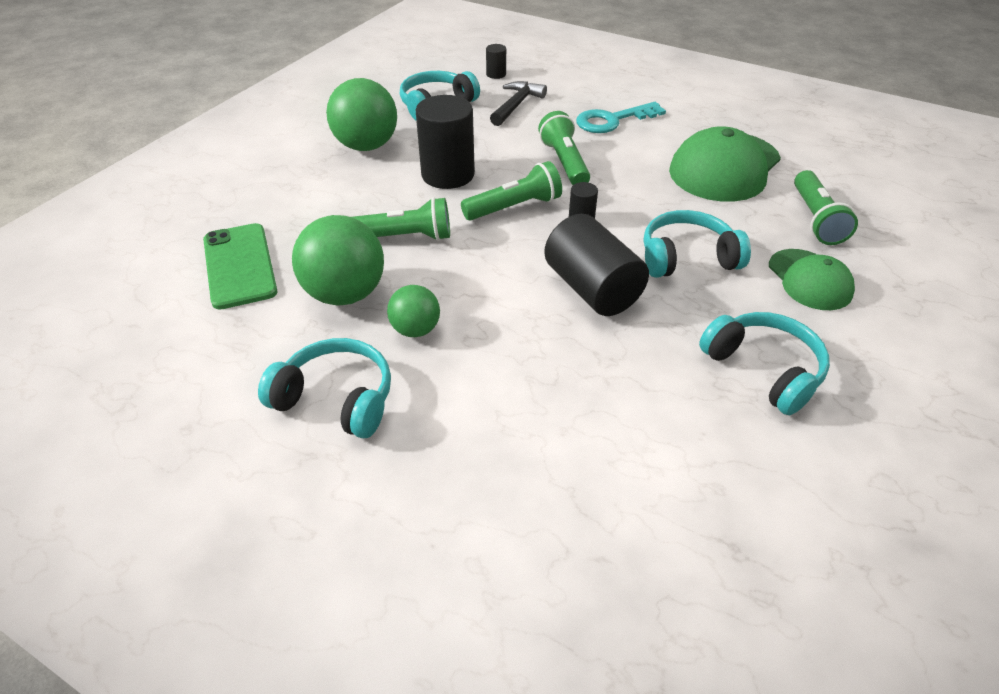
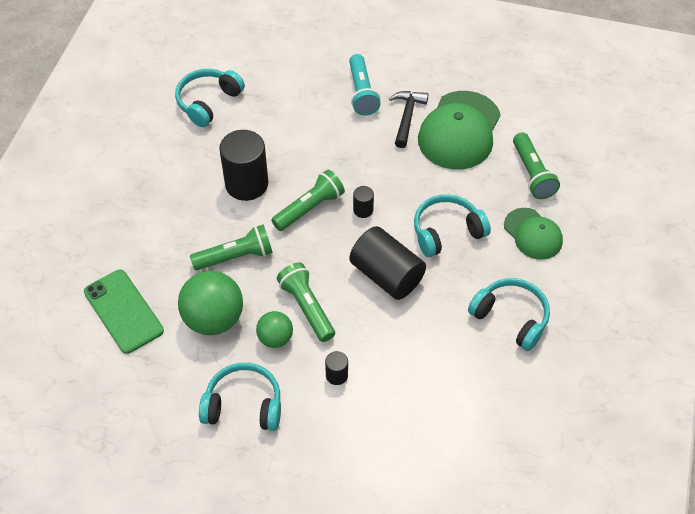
camera: 15 degrees left, 10 degrees up
(366, 146) = (168, 165): green ball -> none
(496, 74) = (247, 51): black cylinder -> black cylinder (336, 375)
(516, 105) = (277, 89): black hammer -> black hammer (407, 117)
(564, 162) = (335, 151): green flashlight -> green flashlight (307, 307)
(612, 120) = (361, 93): turquoise key -> turquoise flashlight

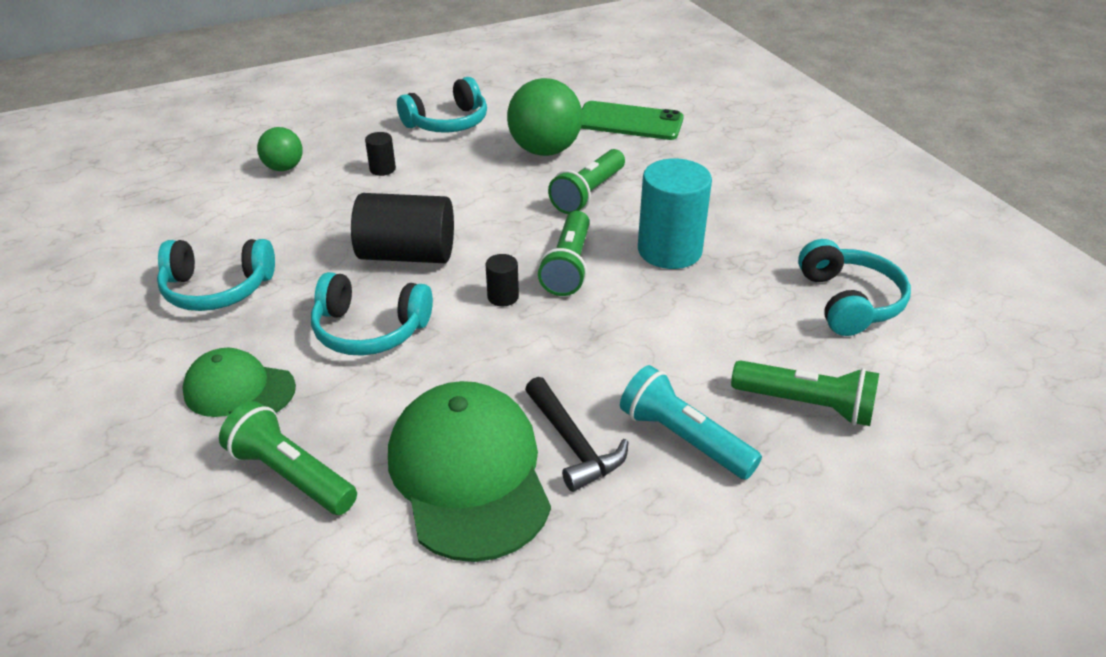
camera: 140 degrees right, 15 degrees down
(246, 184) = (669, 250): black cylinder -> turquoise cylinder
(275, 338) = (470, 164): green ball -> green ball (284, 168)
(307, 307) = (466, 194): green flashlight -> green flashlight (806, 405)
(447, 232) = (370, 330): turquoise headphones -> turquoise headphones turned 75 degrees clockwise

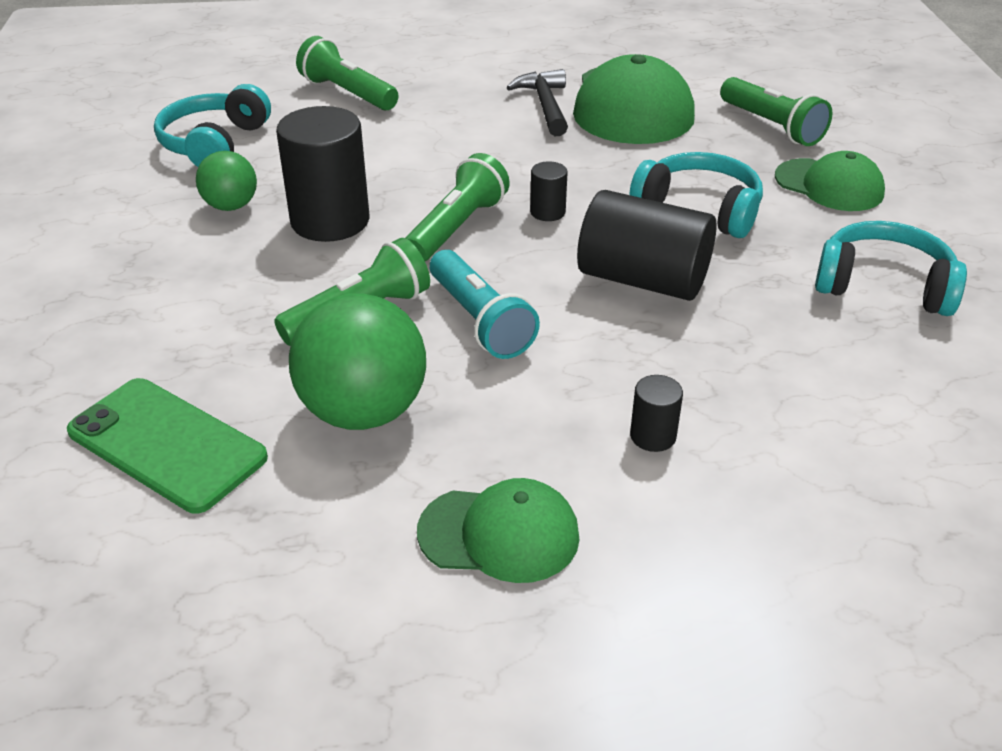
camera: 160 degrees left, 0 degrees up
(284, 168) = (832, 483): green ball -> green ball (231, 206)
(447, 122) = (499, 534): turquoise headphones -> green cap
(669, 250) = (330, 221): turquoise cylinder -> black cylinder
(683, 438) = (459, 94): turquoise flashlight -> turquoise flashlight (479, 321)

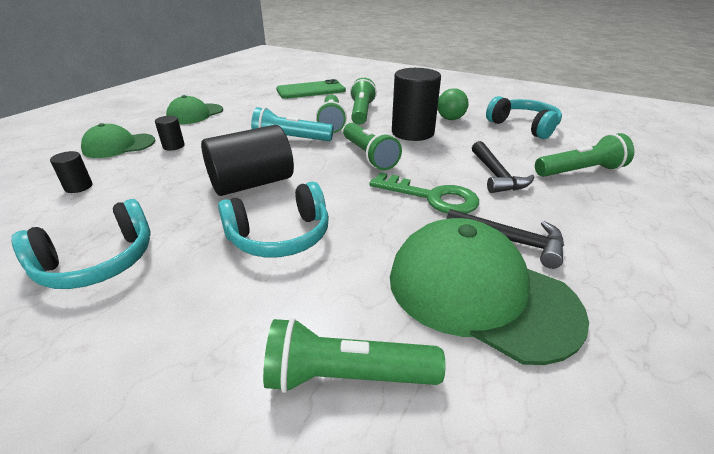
camera: 125 degrees right, 5 degrees down
(275, 303) = (361, 112): none -> green flashlight
(363, 411) = (278, 111): green ball -> none
(414, 133) = (496, 175): none -> black hammer
(514, 156) = (432, 197): none -> green key
(547, 212) = (351, 183): black cylinder -> black cylinder (78, 187)
(829, 185) = (208, 331): green cap -> green cap (119, 146)

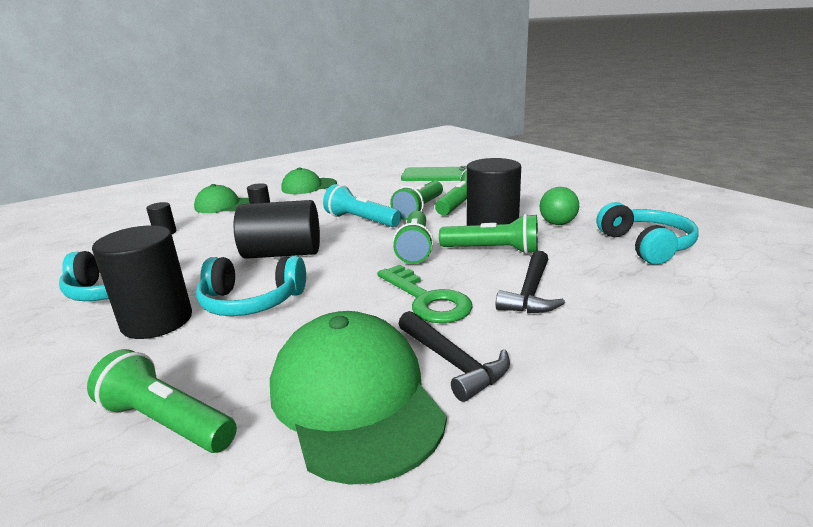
camera: 30 degrees right, 10 degrees down
(199, 282) = (157, 321): none -> black cylinder
(580, 171) = (653, 311): green flashlight -> green flashlight (493, 250)

